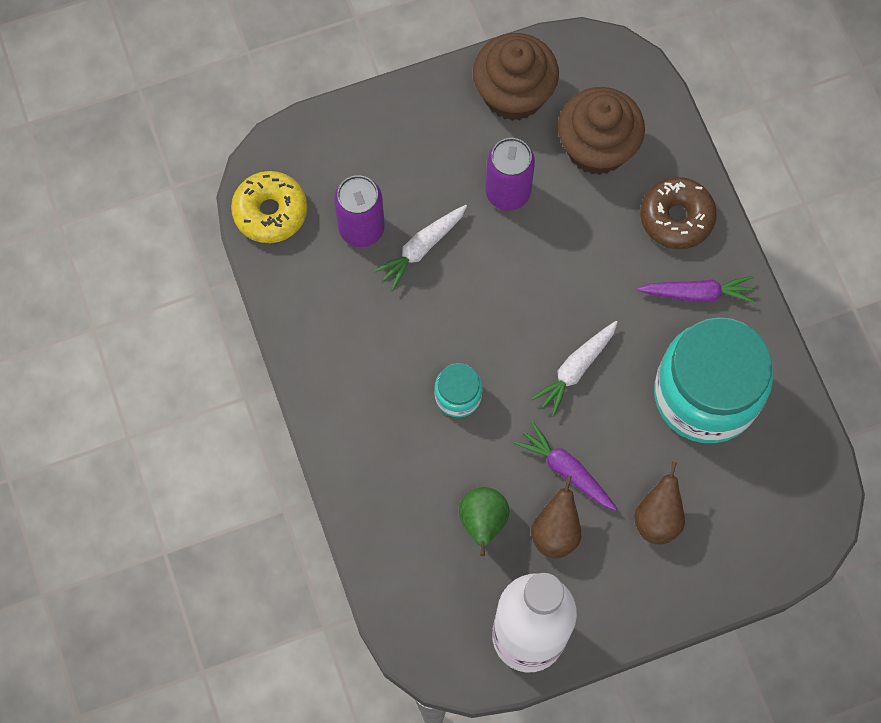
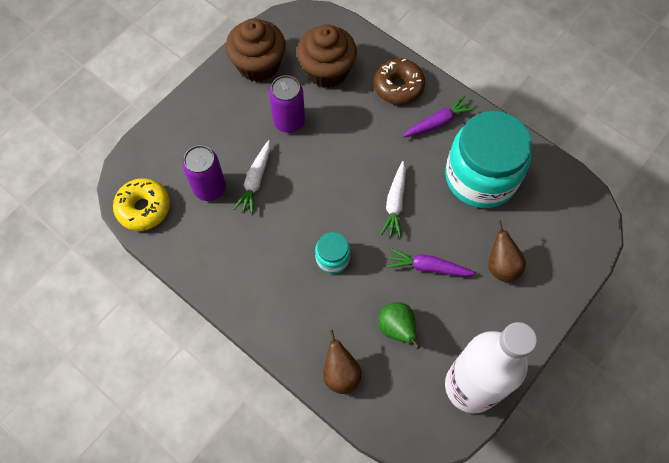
camera: 30 degrees left, 5 degrees down
(555, 532) = (446, 309): brown pear -> brown pear (340, 373)

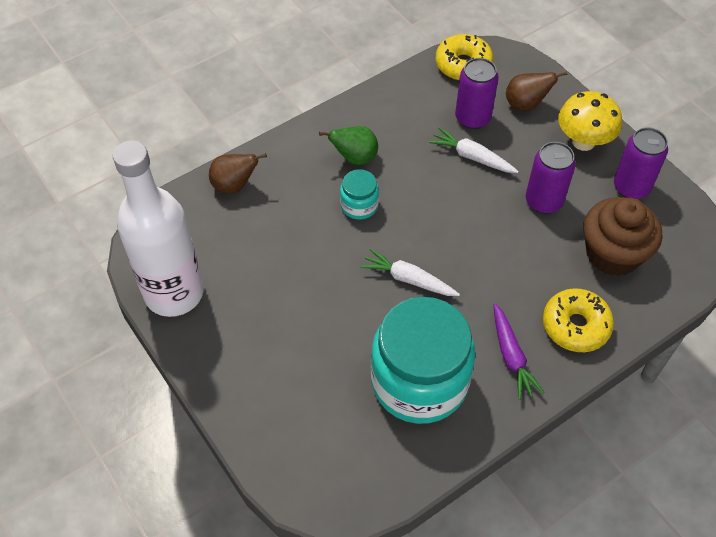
camera: 105 degrees right, 10 degrees down
(218, 102) = (583, 142): none -> yellow mushroom
(258, 65) = (631, 187): brown cupcake -> purple can
(396, 328) = (261, 243): green pear -> green pear (355, 158)
(398, 87) = (575, 326): brown donut -> yellow donut
(428, 267) = (319, 291): purple carrot -> none
(501, 266) = (295, 366): brown pear -> brown pear (525, 104)

